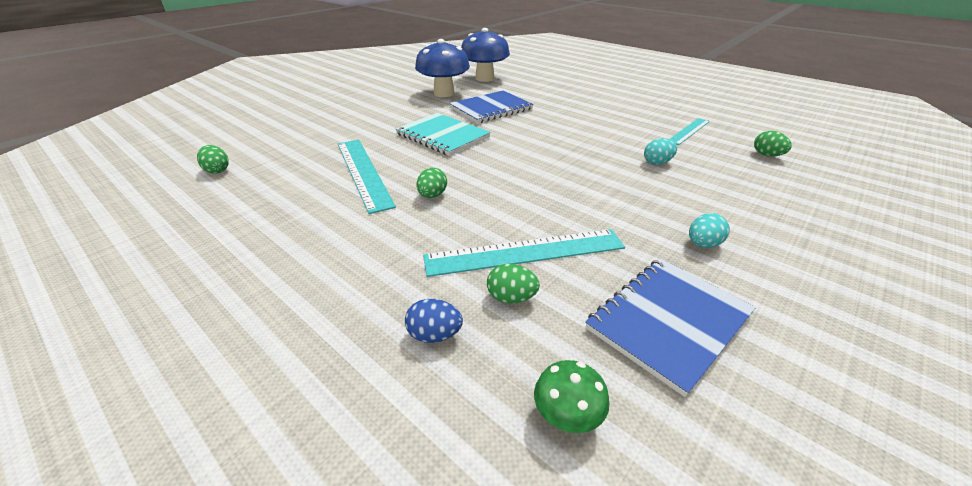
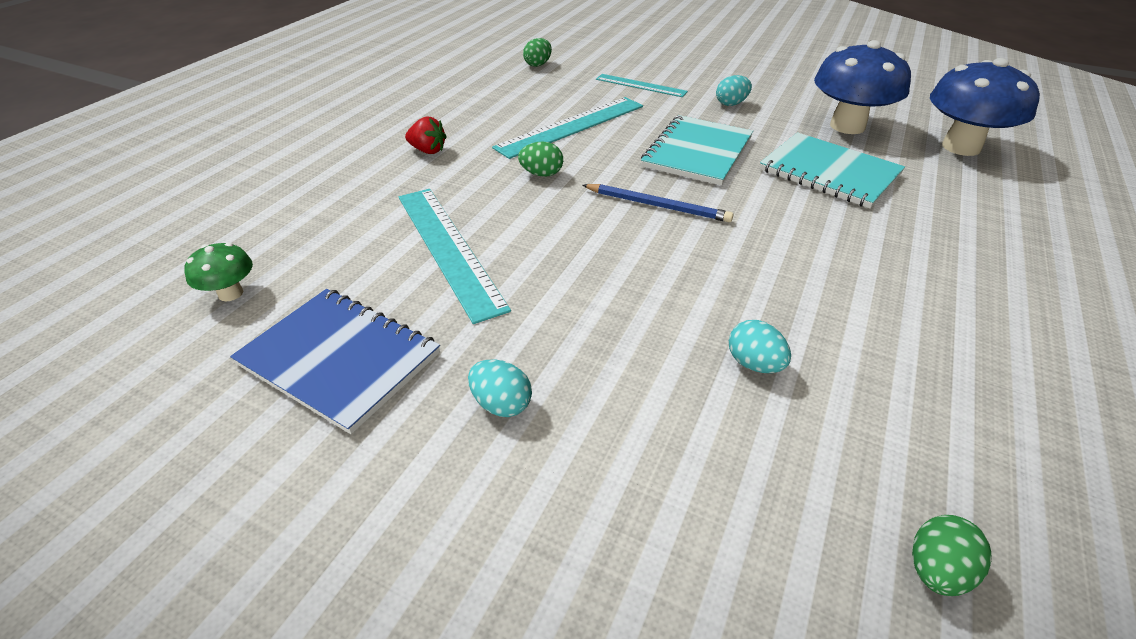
camera: 75 degrees right, 5 degrees up
(341, 252) = (428, 150): none -> red strawberry
(386, 114) = (731, 104): none -> turquoise egg
(434, 335) = (324, 216): blue egg -> none
(491, 109) = (829, 172): blue notebook -> turquoise notebook
(501, 160) = (657, 205): none -> blue pencil
(511, 297) = (373, 249): green egg -> none
(688, 131) = (964, 423): turquoise ruler -> turquoise ruler (640, 85)

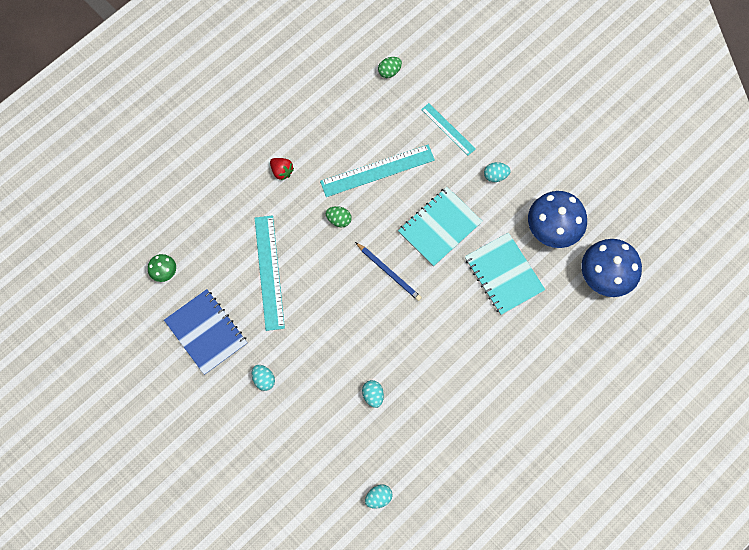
camera: 20 degrees right, 30 degrees up
(936, 570) = (378, 497): green egg -> turquoise egg

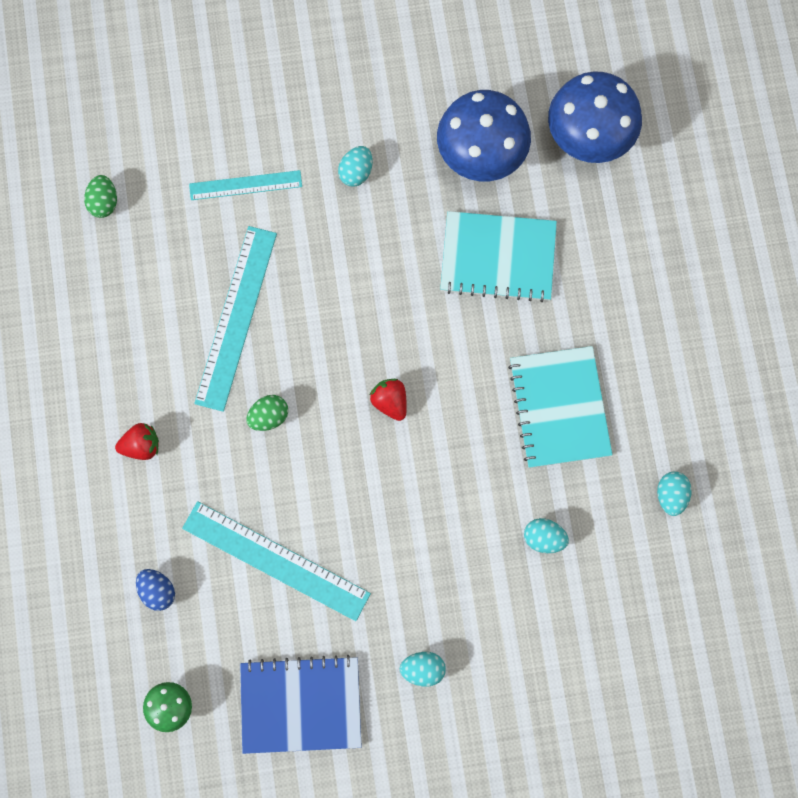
camera: 55 degrees left, 5 degrees up
(216, 227) = (157, 591): none -> blue egg
(378, 497) = (683, 623): turquoise egg -> turquoise egg (671, 495)
(389, 272) = (390, 401): blue pencil -> red strawberry
(440, 227) = (375, 293): turquoise notebook -> turquoise notebook (559, 408)

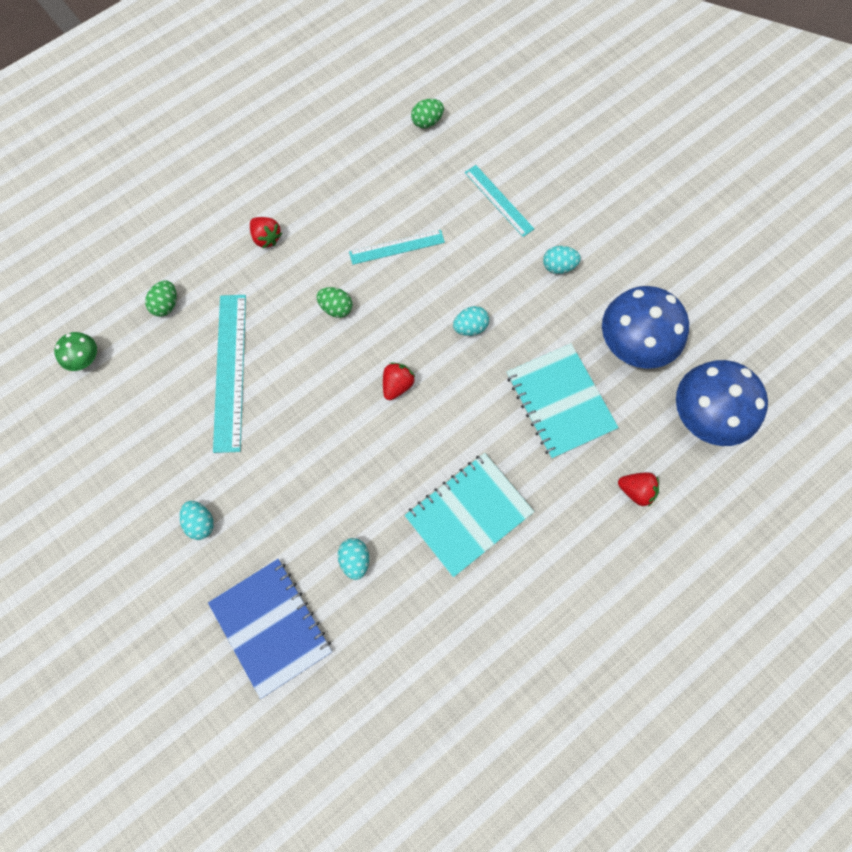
camera: 60 degrees right, 5 degrees down
(157, 591) = (166, 305): blue egg -> green egg
(236, 317) = (397, 247): turquoise ruler -> turquoise ruler, size x0.60
(301, 705) = (129, 448): blue notebook -> blue notebook (271, 627)
(623, 243) = (636, 491): none -> red strawberry
(671, 495) = (449, 646): turquoise egg -> turquoise egg (470, 327)

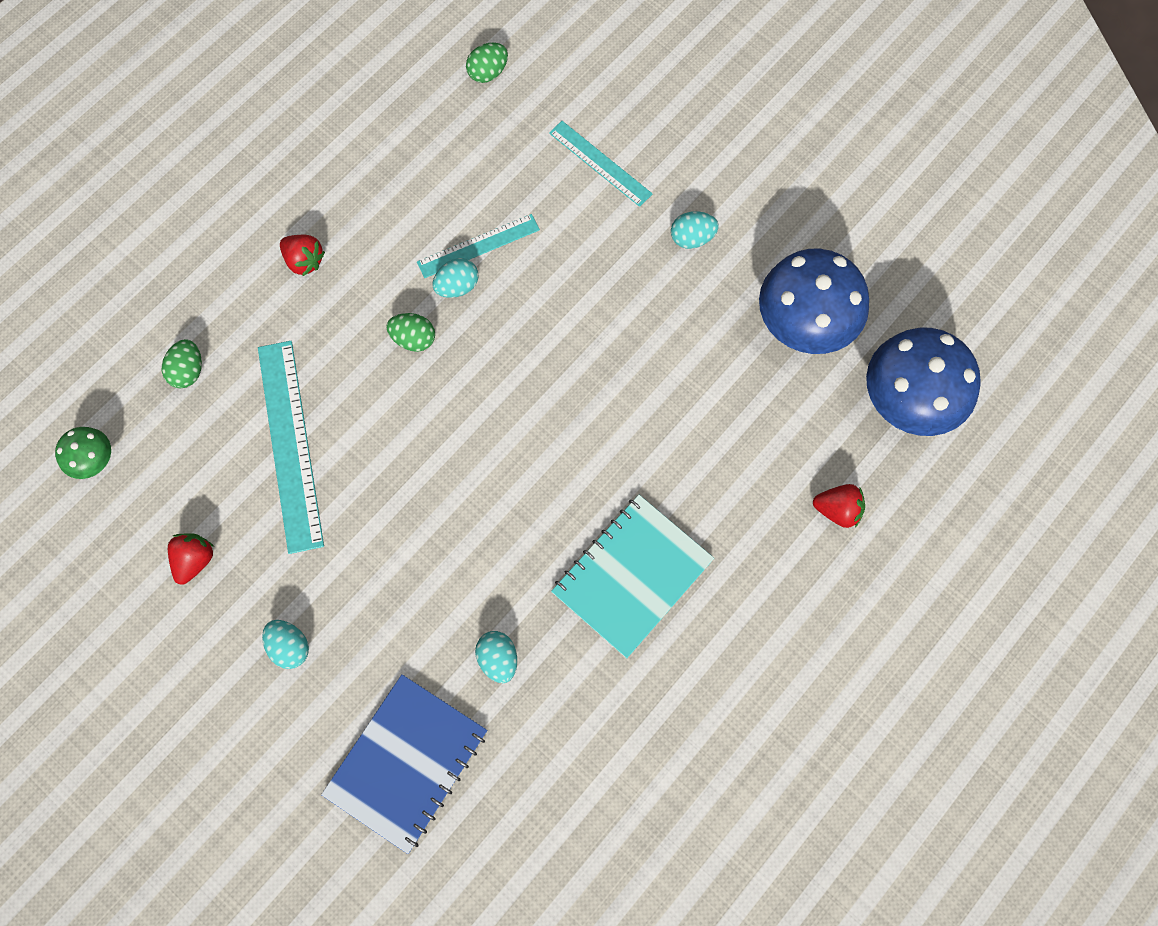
camera: 10 degrees left, 0 degrees up
(271, 627) = (406, 762): blue notebook -> blue notebook turned 75 degrees clockwise
(397, 385) = (511, 426): red strawberry -> red strawberry (194, 560)
(470, 327) = (592, 336): turquoise egg -> turquoise egg (457, 286)
(560, 402) = (723, 413): turquoise notebook -> none

